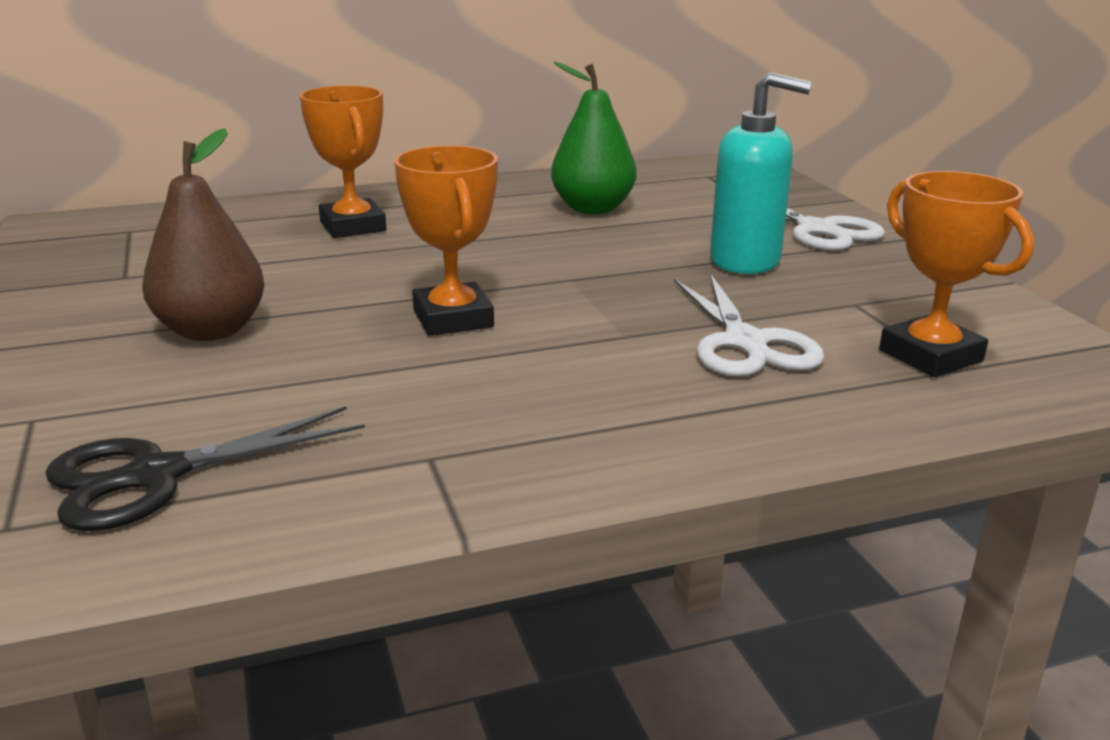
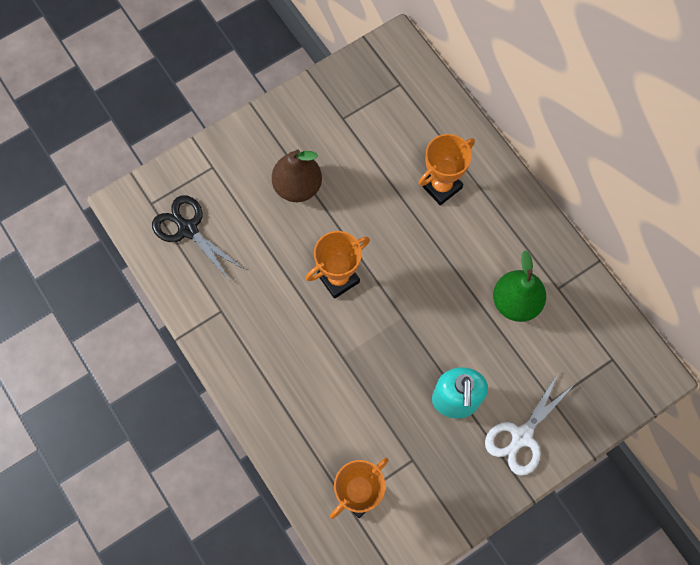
camera: 75 degrees right, 45 degrees up
(745, 342) = (349, 410): white scissors -> none

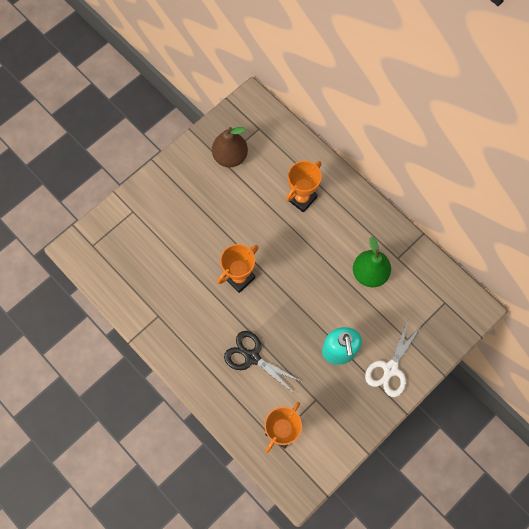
camera: 10 degrees left, 0 degrees up
(188, 229) = (123, 260): black scissors -> black scissors (252, 357)
(297, 186) = (198, 215): brown pear -> brown pear (230, 157)

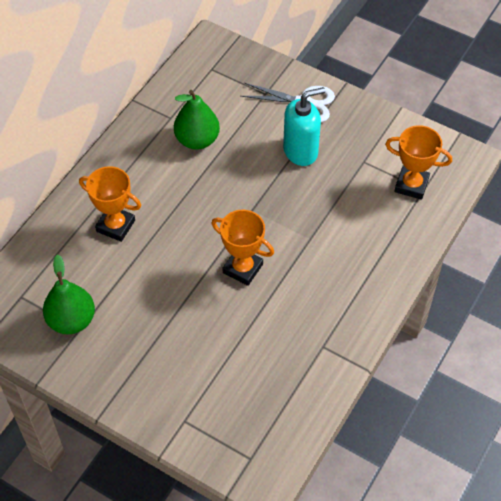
camera: 105 degrees left, 15 degrees down
(230, 157) = (72, 320): brown pear -> green pear
(252, 357) = (338, 232): black scissors -> none

